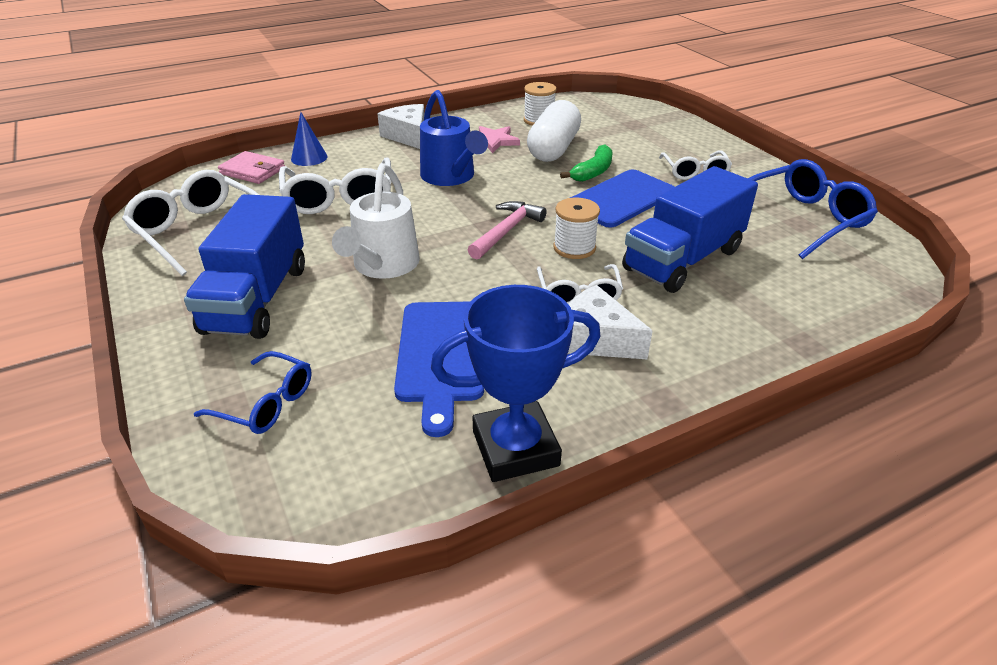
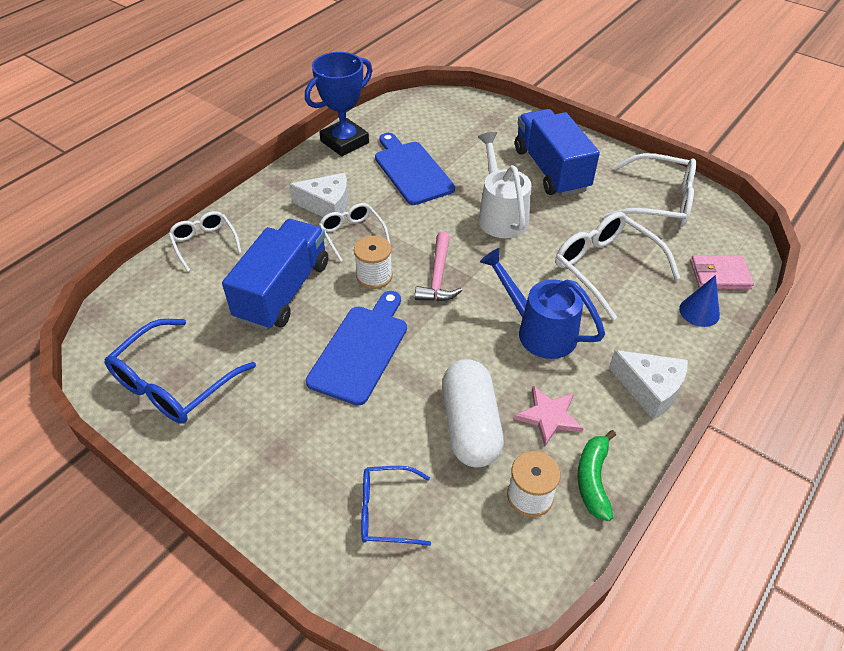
camera: 155 degrees right, 10 degrees up
(266, 403) = (477, 126): blue glasses -> blue glasses (386, 511)
(593, 172) = (404, 392): green banana -> green banana (593, 479)
(694, 172) = (291, 435): white glasses -> white glasses (204, 243)

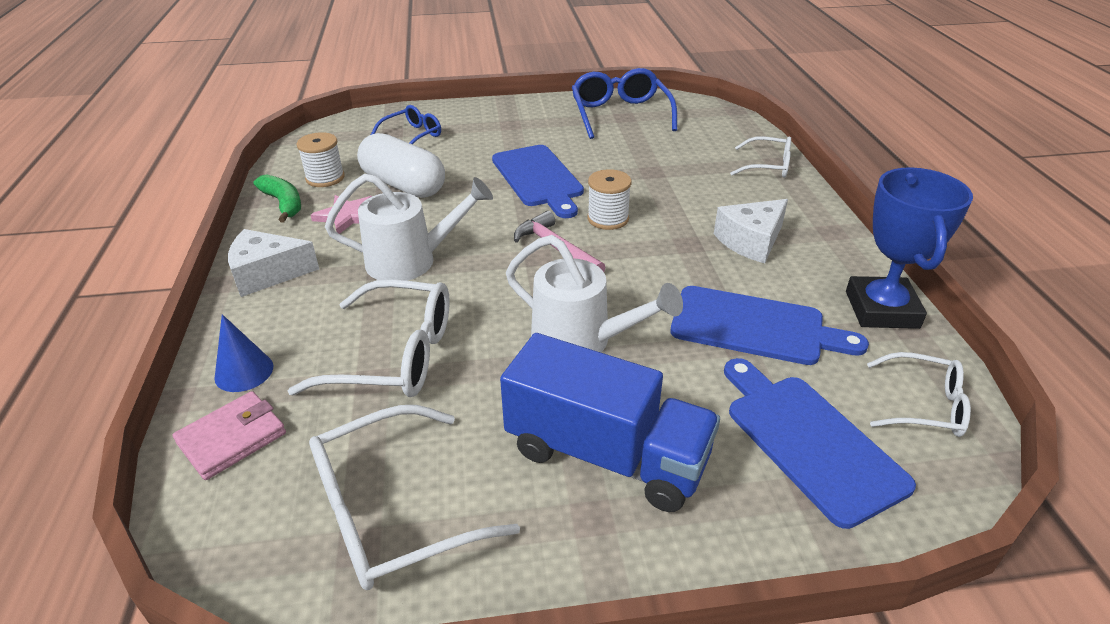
camera: 135 degrees right, 10 degrees down
(283, 291) = (653, 175): blue truck -> none
(352, 234) = (683, 234): white glasses -> white glasses (924, 406)
(467, 129) = (809, 441): none -> blue cutting board
(538, 330) = (412, 260): blue watering can -> white watering can

